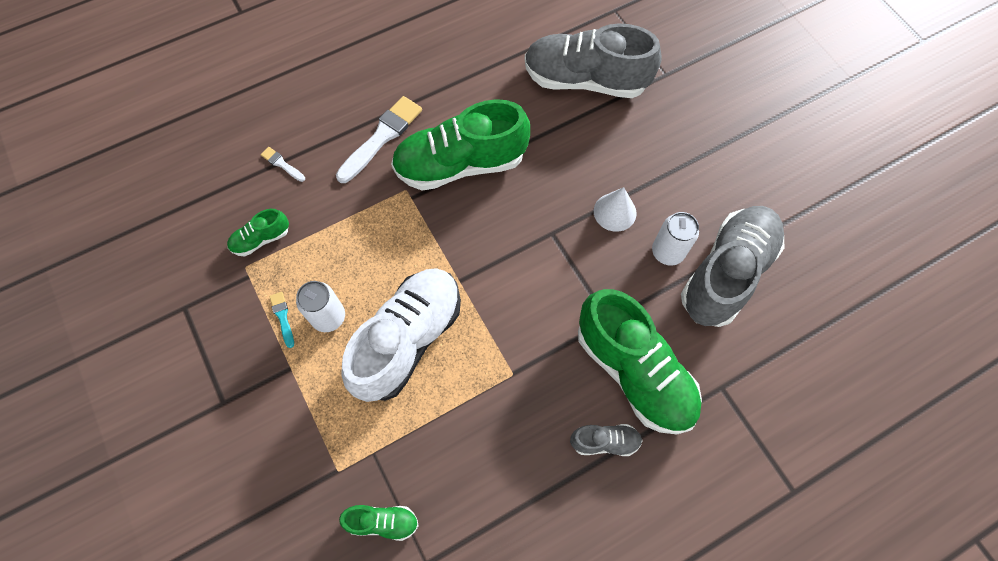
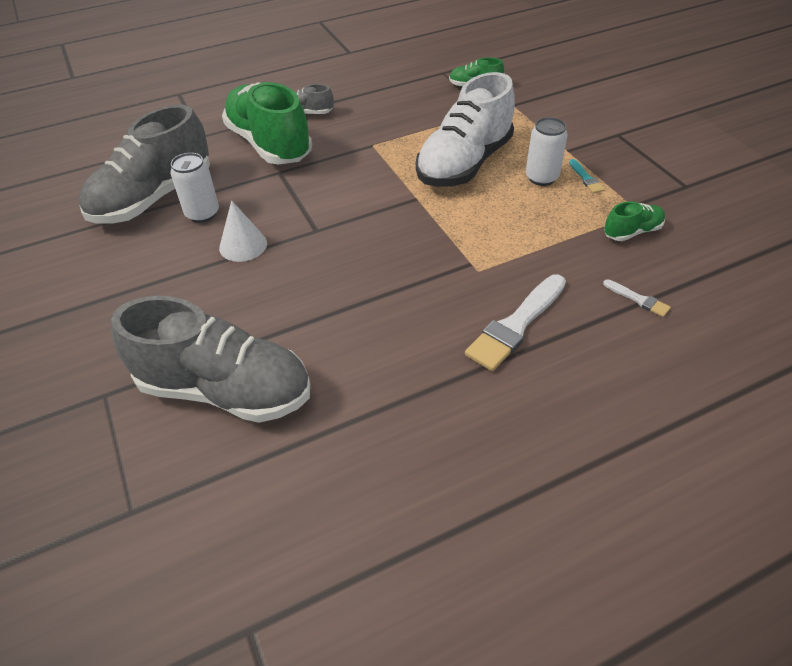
camera: 175 degrees left, 20 degrees down
(460, 164) = (413, 293): green shoe -> none

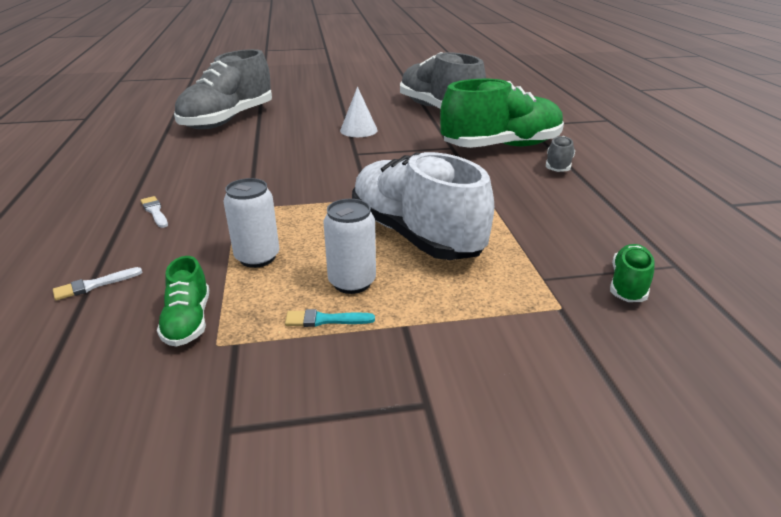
camera: 105 degrees right, 15 degrees down
(202, 214) = (408, 121): white can -> white can (257, 257)
(516, 325) = (155, 211): white brush -> white brush, size x0.47

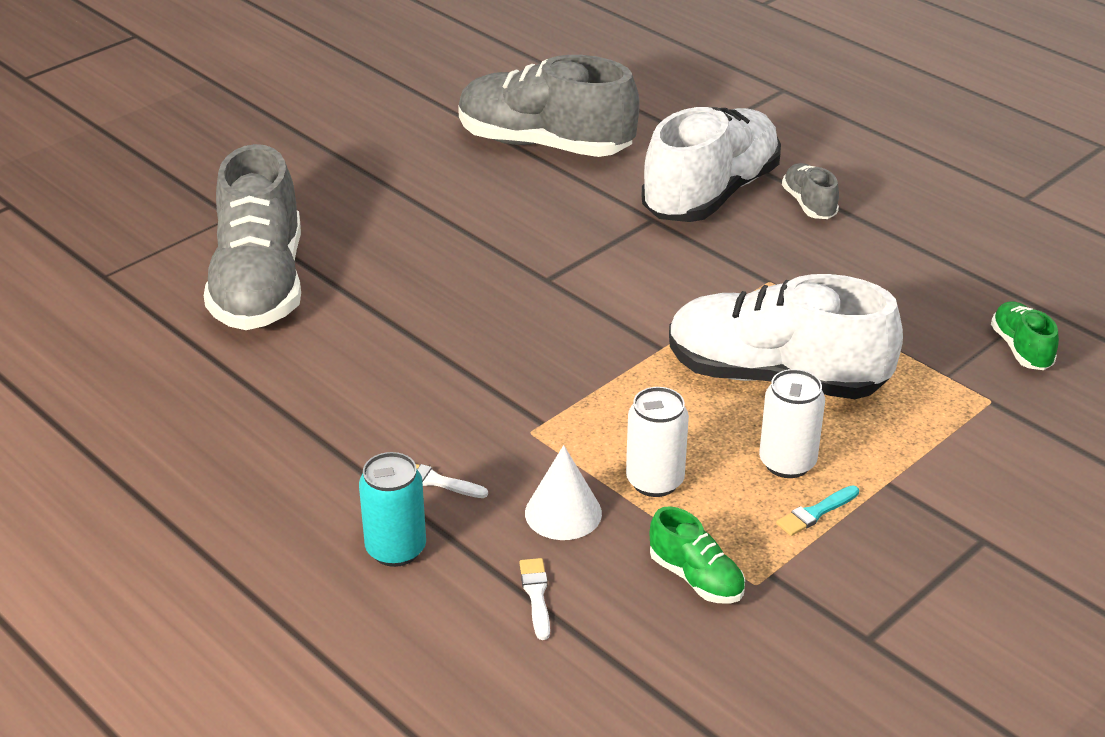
camera: 35 degrees left, 5 degrees up
(81, 232) = (396, 549): none -> turquoise can
(94, 285) = (536, 595): white brush -> white brush turned 150 degrees clockwise
(358, 130) = (490, 232): white cone -> white cone (563, 513)
(501, 146) = (711, 194): green shoe -> white shoe

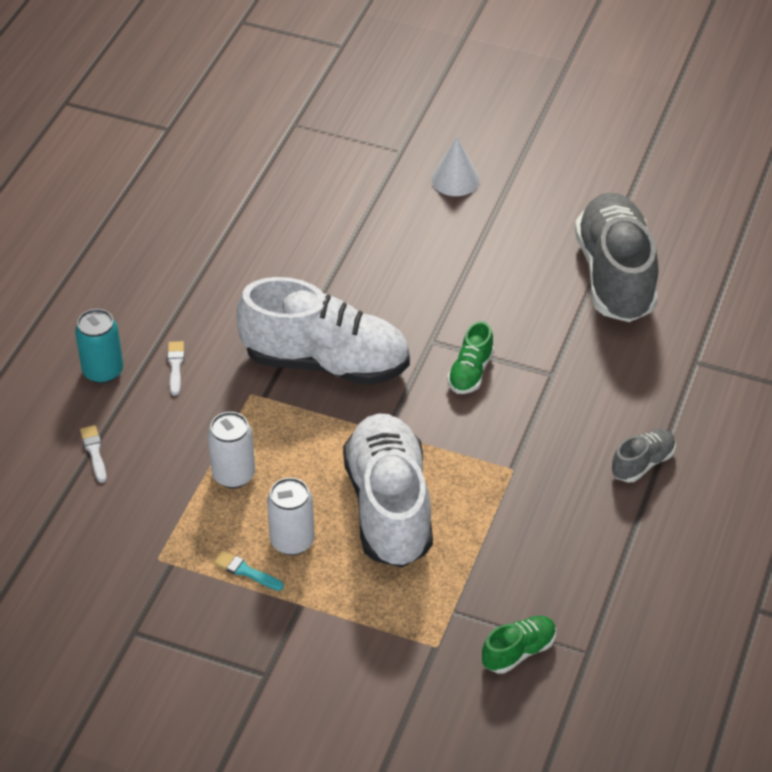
camera: 65 degrees right, 10 degrees up
(259, 285) = (329, 199): grey shoe -> none
(536, 595) = (94, 452): white brush -> white brush turned 75 degrees counterclockwise
(563, 513) = (177, 438): white cone -> white cone (455, 179)
(696, 578) = (148, 526): green shoe -> green shoe (470, 372)
(711, 194) = (613, 397): white shoe -> white shoe (326, 362)

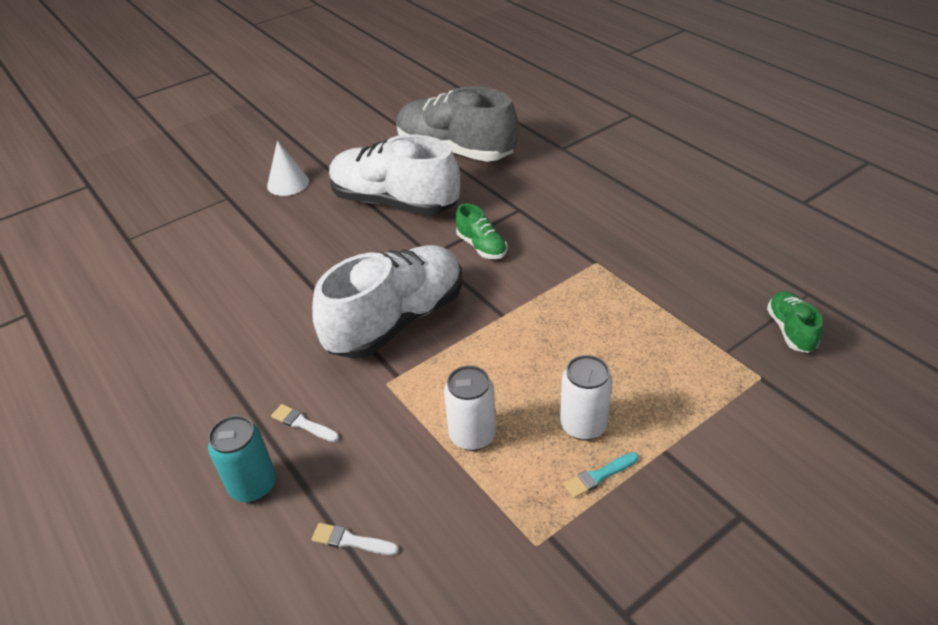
camera: 55 degrees left, 5 degrees down
(389, 507) = (586, 345): white shoe -> white shoe (394, 202)
(642, 463) = (637, 201): grey shoe -> none

